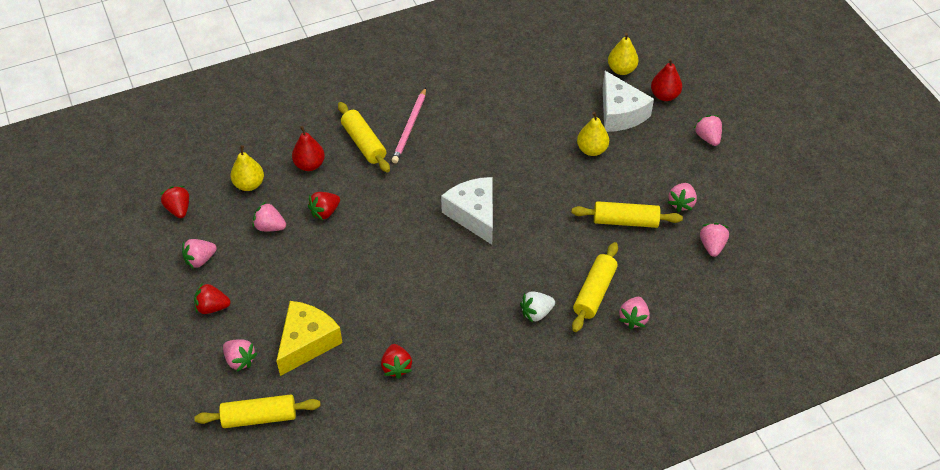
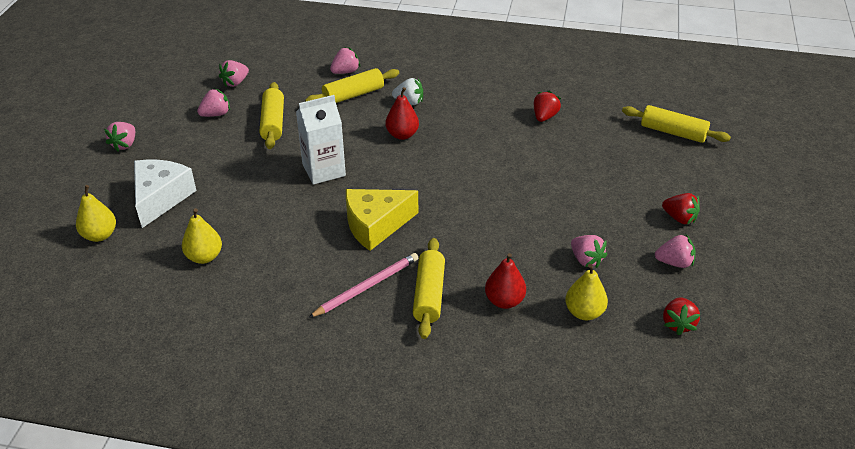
camera: 145 degrees left, 10 degrees down
(240, 360) = (671, 171): pink strawberry -> none
(307, 342) = (606, 159): yellow cheese -> yellow cheese (375, 225)
(325, 212) = (521, 247): red strawberry -> none
(474, 214) = (386, 182): white cheese -> none
(533, 198) = (324, 170): none -> white carton
(592, 149) = (227, 182): yellow pear -> yellow pear (204, 257)
(625, 221) = (273, 123): yellow rolling pin -> yellow rolling pin turned 45 degrees clockwise
(664, 95) = (102, 193): red pear -> red pear (402, 135)

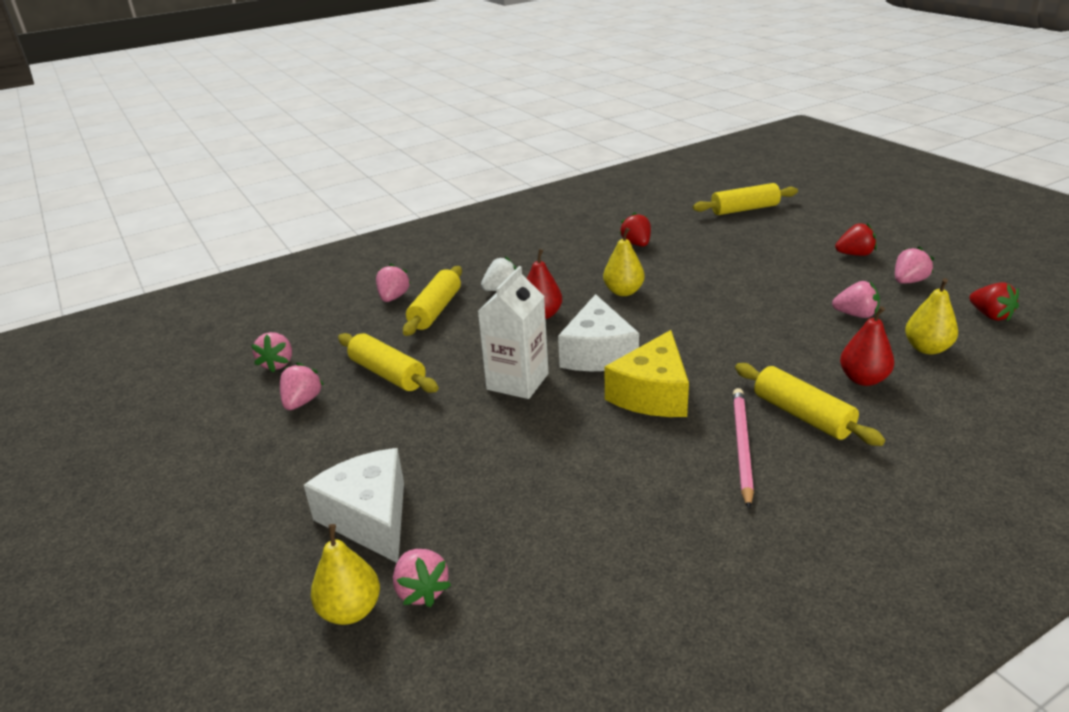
camera: 40 degrees left, 10 degrees down
(125, 144) = (221, 495): pink strawberry -> pink strawberry (422, 591)
(204, 257) = (530, 537): yellow pear -> yellow pear (623, 292)
(390, 181) = (598, 353): none -> white cheese

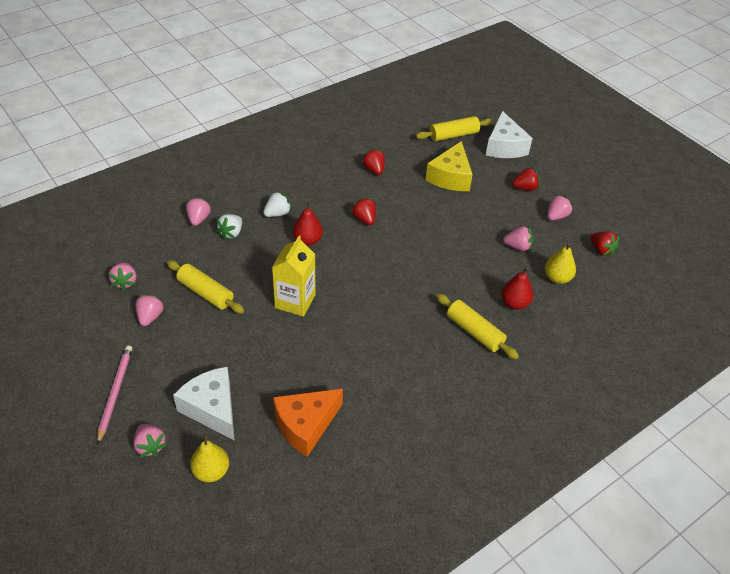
camera: 10 degrees left, 15 degrees up
(422, 591) = (251, 458): pink strawberry -> pink strawberry (150, 446)
(435, 310) = (231, 233): yellow rolling pin -> white strawberry
(517, 381) = (295, 301): white carton -> yellow carton
(520, 543) = (305, 425): none -> orange cheese
(598, 353) = (347, 277): white cheese -> white cheese (504, 147)
(623, 292) = (364, 219): yellow pear -> red strawberry
(652, 394) = (383, 313): yellow cheese -> yellow cheese (450, 177)
(742, 446) = (436, 356): pink pencil -> pink pencil (115, 393)

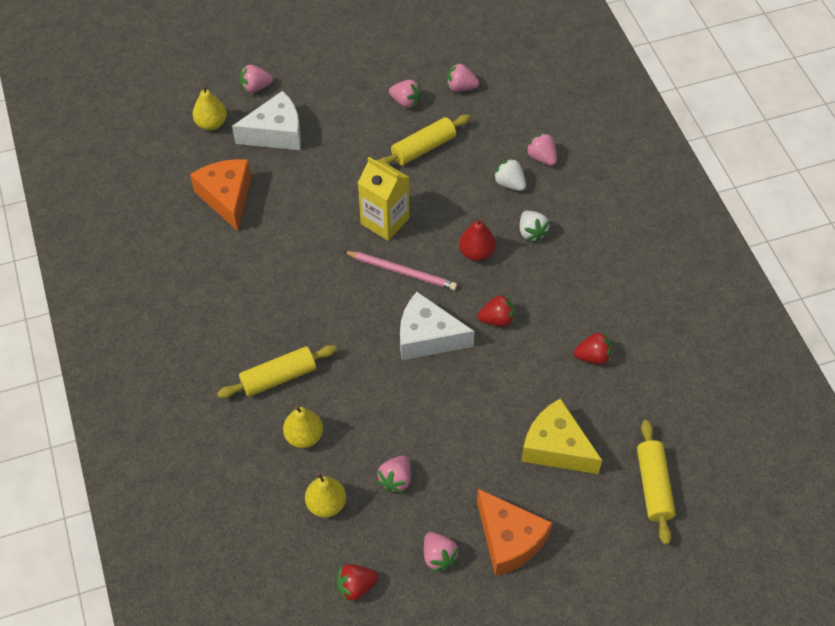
camera: 110 degrees right, 10 degrees up
(115, 393) = (322, 69): pink pencil -> pink pencil (402, 272)
(198, 219) = (541, 157): pink strawberry -> pink strawberry turned 150 degrees counterclockwise
(504, 147) = (611, 550): white cheese -> white cheese (427, 337)
(514, 303) = (304, 436): red pear -> yellow pear
(525, 188) = (509, 539): red strawberry -> orange cheese

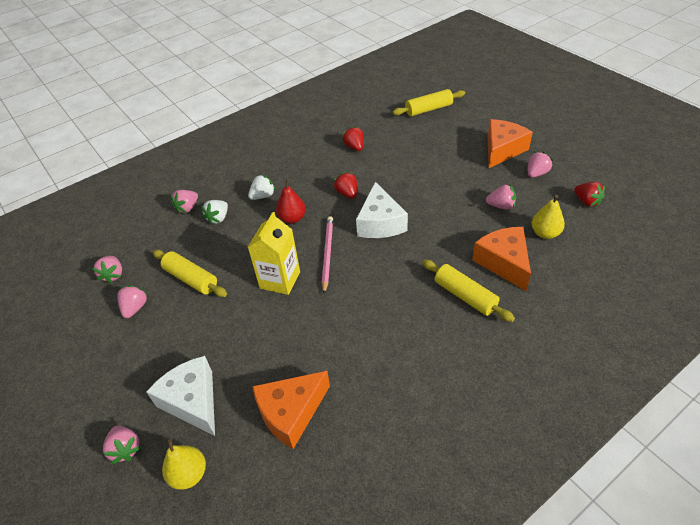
camera: 105 degrees left, 10 degrees down
(304, 436) = (504, 263): yellow pear -> orange cheese
(556, 447) = (428, 147): yellow cheese -> none

